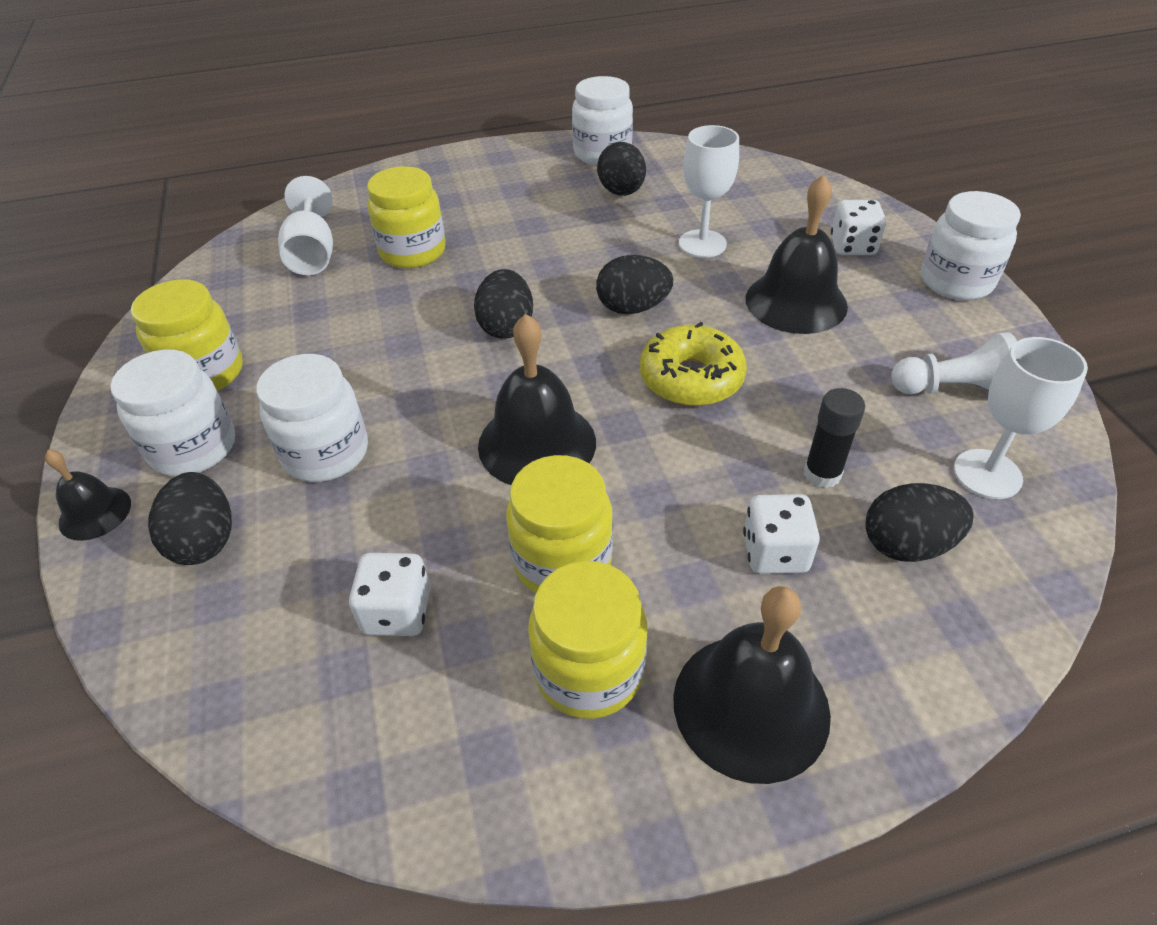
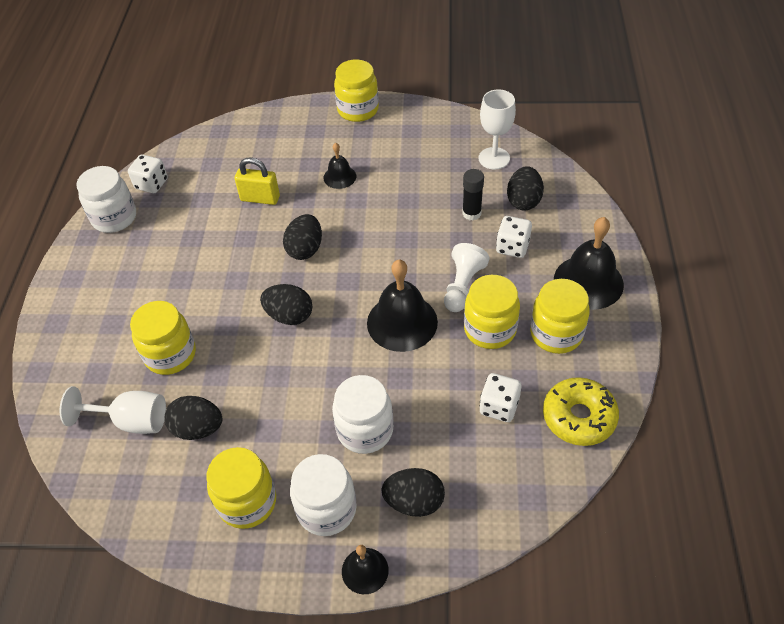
camera: 70 degrees left, 5 degrees up
(621, 192) = (174, 221): black egg -> black egg (198, 428)
(691, 378) = (381, 241): yellow donut -> yellow donut (578, 417)
(702, 244) = (260, 198): white goblet -> yellow padlock
(796, 302) = (339, 177): black bell -> black bell, size x0.54
(852, 246) = (304, 136): white dice -> white dice (151, 184)
(952, 389) = (436, 146): white pawn -> white pawn (463, 286)
(956, 281) = (358, 110): white jar -> yellow jar

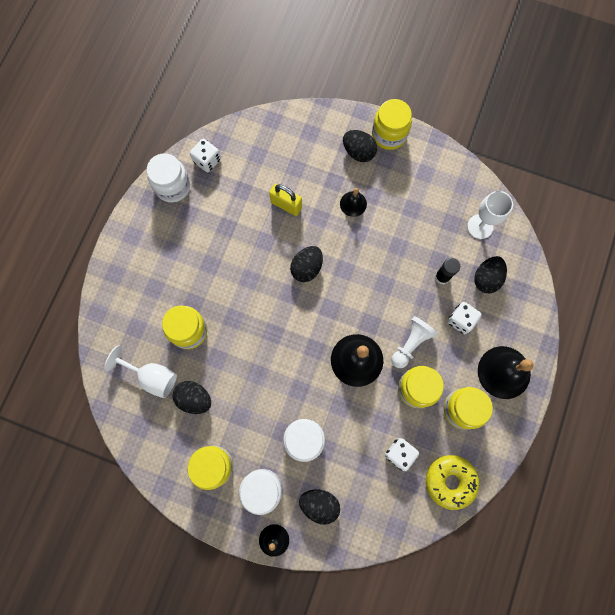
camera: 15 degrees right, 25 degrees up
(289, 316) = (279, 326): black egg -> black egg (358, 152)

